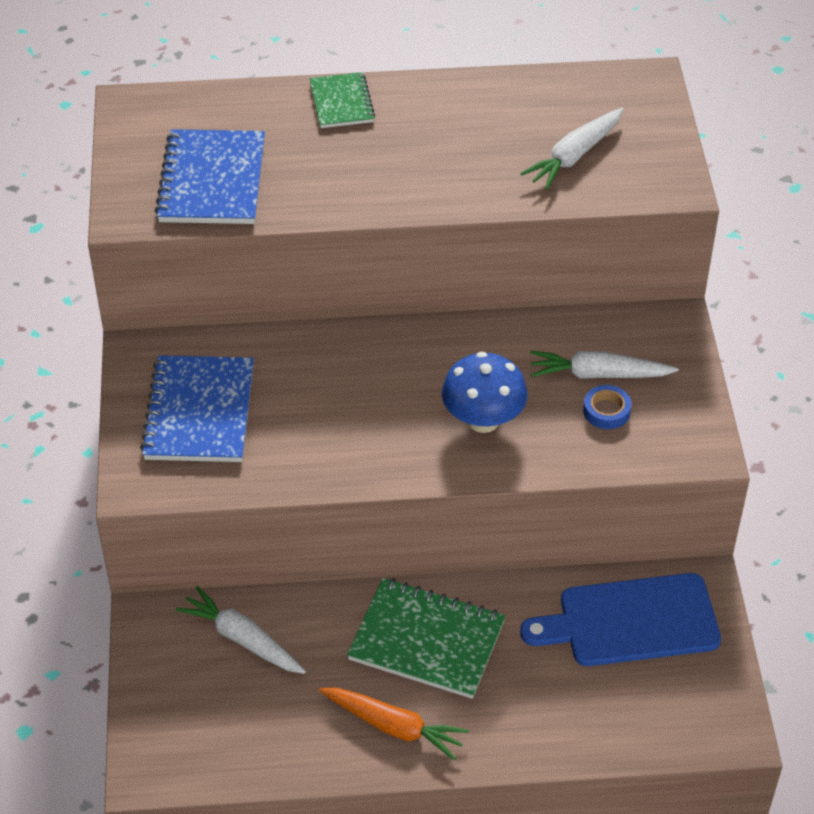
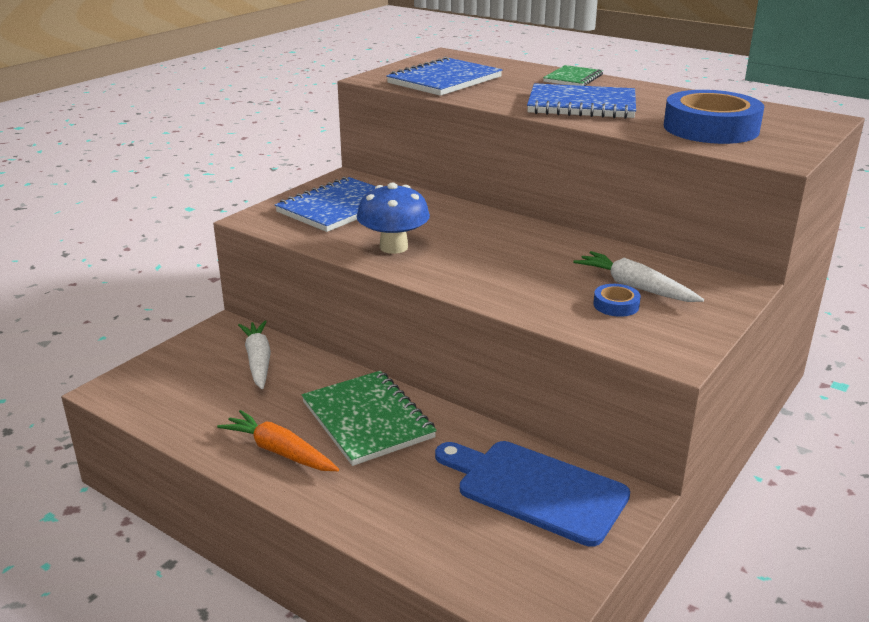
camera: 40 degrees right, 20 degrees down
(394, 726) = (279, 451): orange carrot -> orange carrot turned 150 degrees clockwise
(414, 167) = (581, 105): none -> blue notebook
(483, 420) = (512, 274): blue mushroom -> blue mushroom (394, 247)
(574, 156) = (711, 128): white carrot -> blue tape

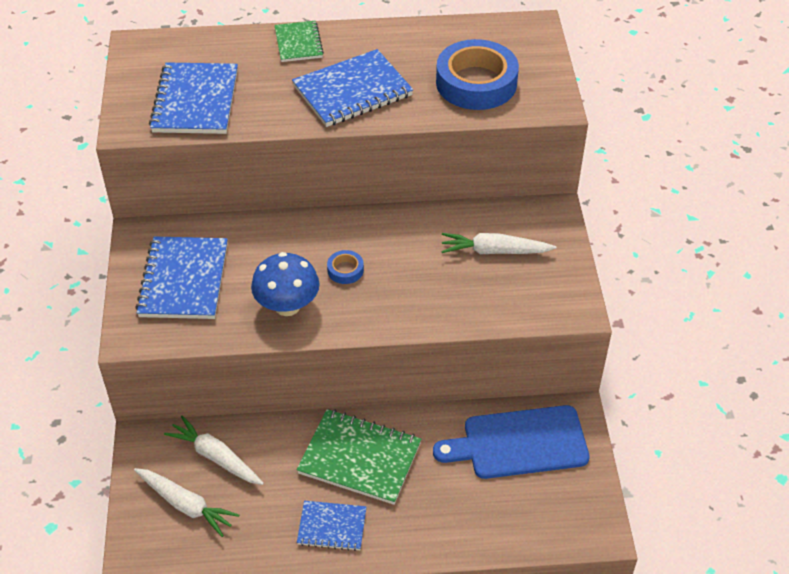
camera: 40 degrees left, 20 degrees up
(195, 376) = (186, 505): none -> white carrot
(279, 451) = (332, 527): orange carrot -> blue notebook
(616, 305) = (500, 279): blue tape -> blue tape (345, 270)

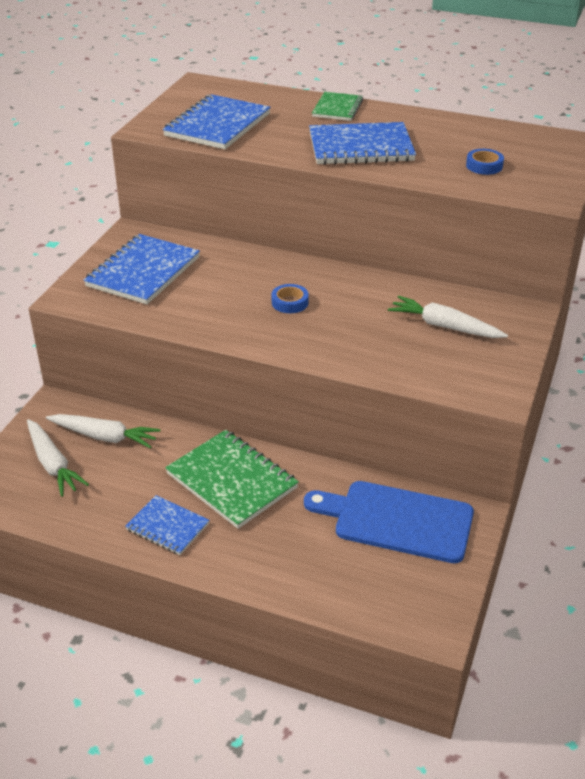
camera: 25 degrees right, 10 degrees down
(215, 457) = (104, 437): white carrot -> white carrot turned 135 degrees clockwise
(287, 306) = (218, 313): blue mushroom -> none
(476, 83) = (484, 166): blue tape -> blue tape, size x0.43

